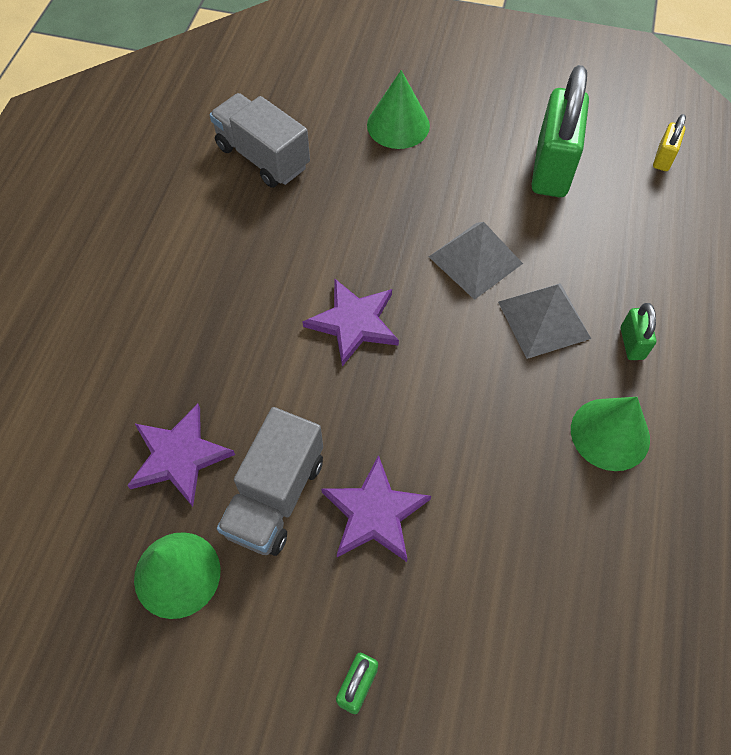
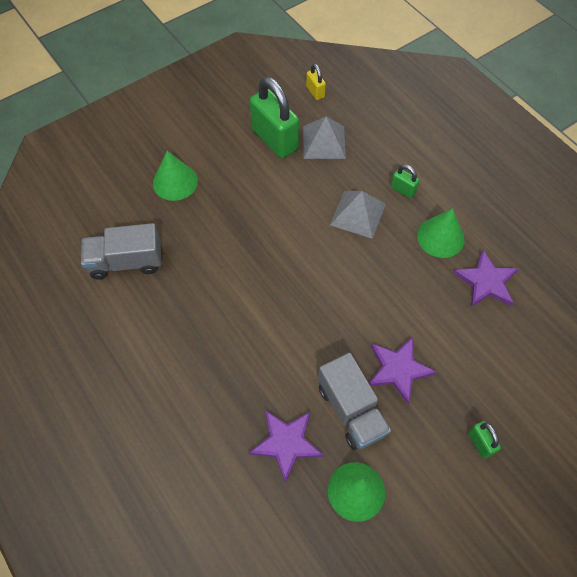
camera: 50 degrees left, 0 degrees up
(353, 322) = (281, 298): purple star -> purple star (486, 281)
(475, 260) = (296, 215): grey pyramid -> grey pyramid (324, 142)

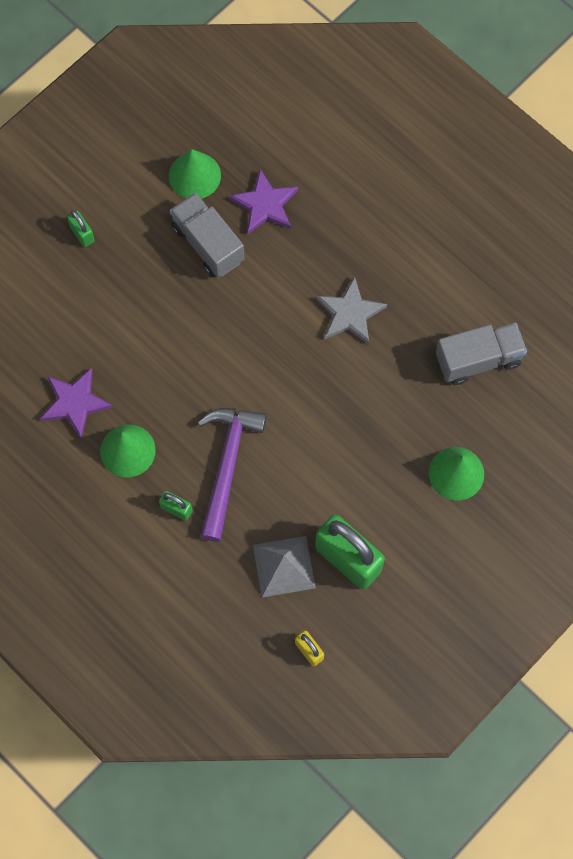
camera: 170 degrees right, 10 degrees up
(227, 319) = (350, 313): none -> grey star
(358, 214) = (227, 465): grey pyramid -> purple hammer
(398, 369) = (165, 290): purple star -> none

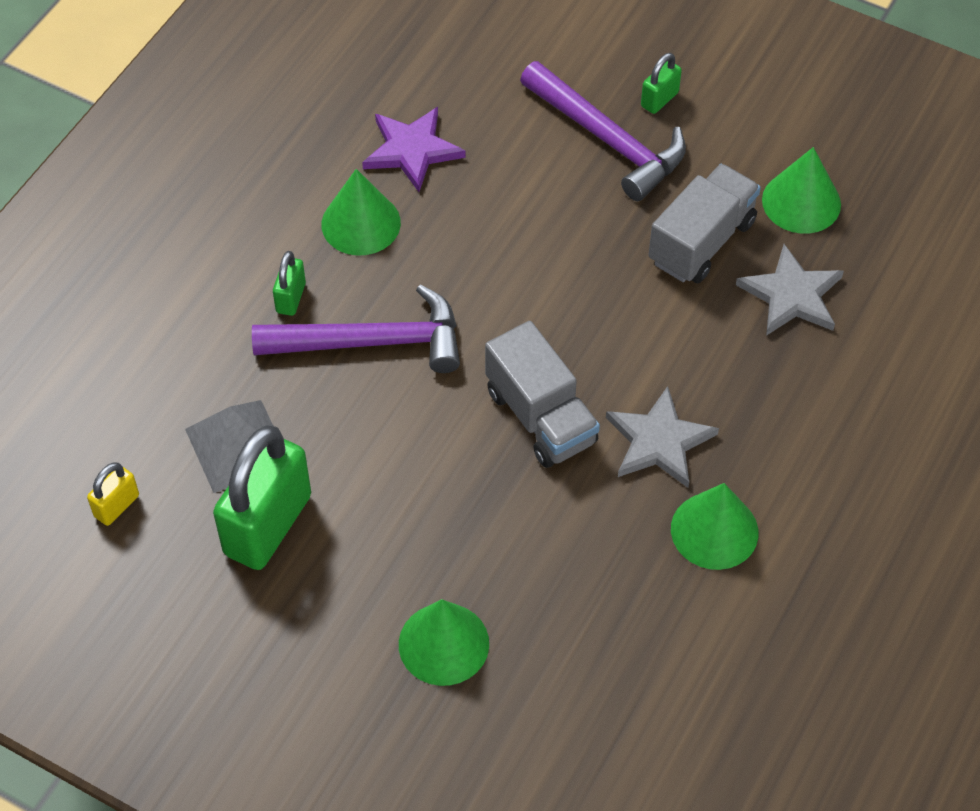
camera: 75 degrees right, 15 degrees down
(106, 276) = (608, 140): none -> purple hammer
(264, 204) = (791, 295): purple star -> grey star
(419, 301) = (714, 530): none -> green cone
(478, 359) = (645, 635): grey truck -> grey truck (541, 417)

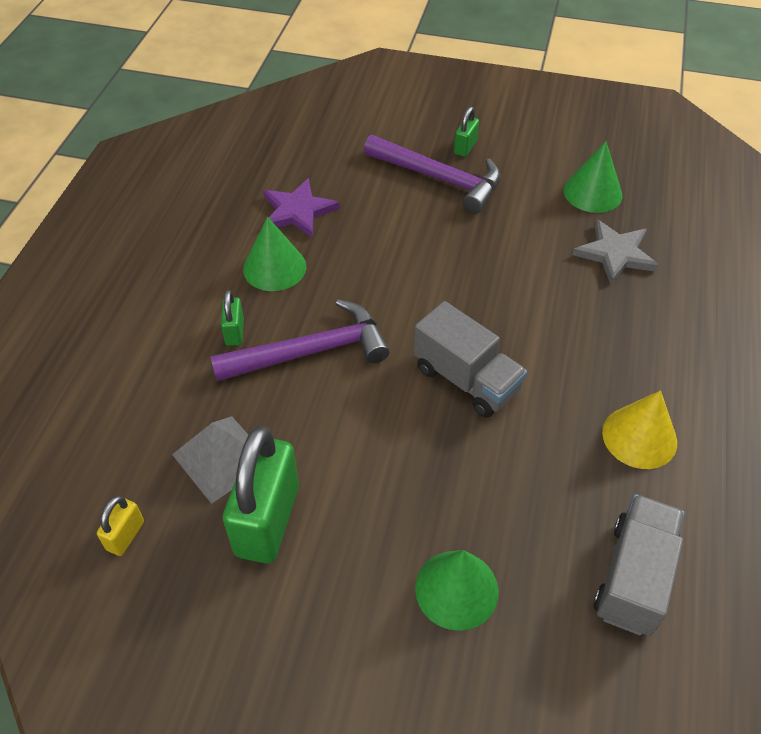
camera: 15 degrees left, 5 degrees down
(659, 441) = (566, 378): grey star -> none
(701, 241) = (534, 231): grey truck -> grey truck (633, 577)
(714, 530) = (639, 437): green cone -> yellow cone

